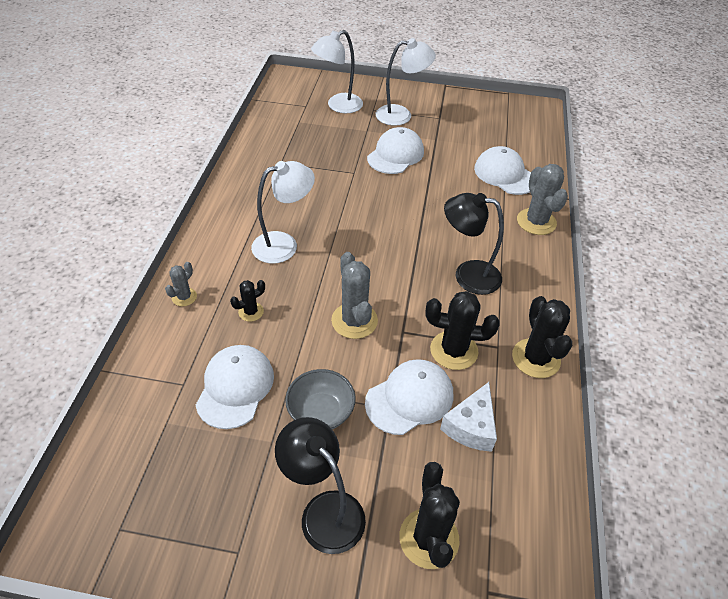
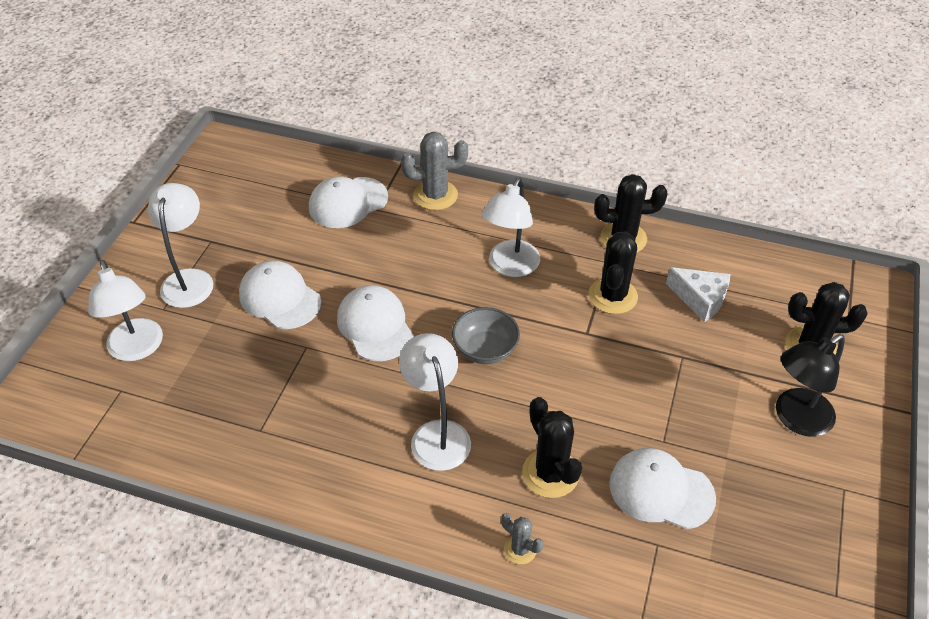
camera: 80 degrees left, 0 degrees up
(251, 312) = (550, 473): black cactus -> black cactus, size x1.83
(321, 412) = (690, 413): grey bowl -> grey bowl (485, 349)
(354, 321) = (570, 373): grey cactus -> none
(410, 398) = (671, 339): white cap -> white cap (375, 325)
(467, 275) = (510, 266): black lamp -> white lamp

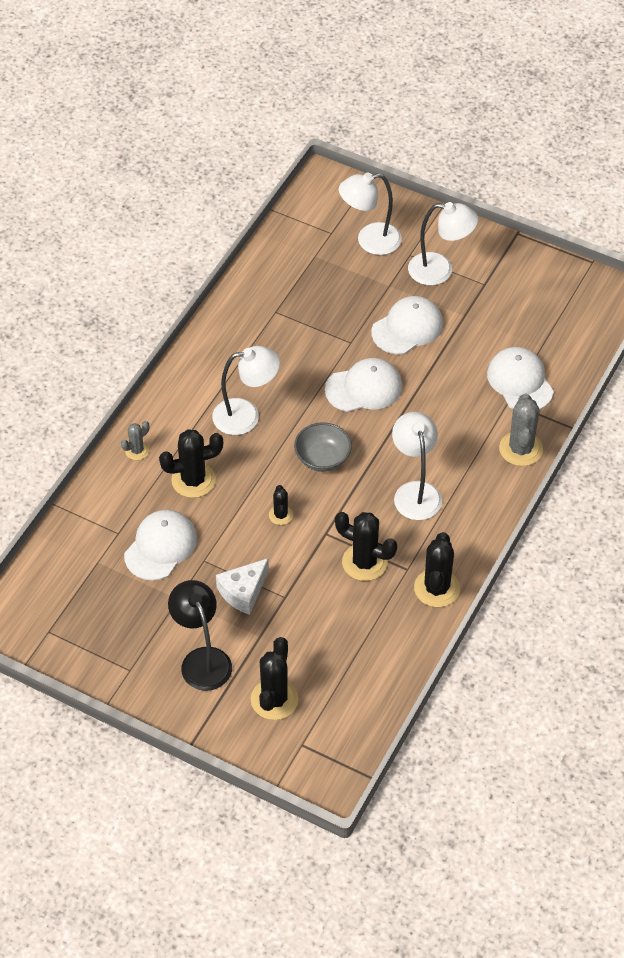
camera: 100 degrees right, 5 degrees up
(510, 266) = (415, 492): white lamp -> white lamp turned 45 degrees clockwise
(575, 376) = (281, 515): none -> black cactus
(700, 299) = (347, 629): white cheese -> white cheese (243, 592)

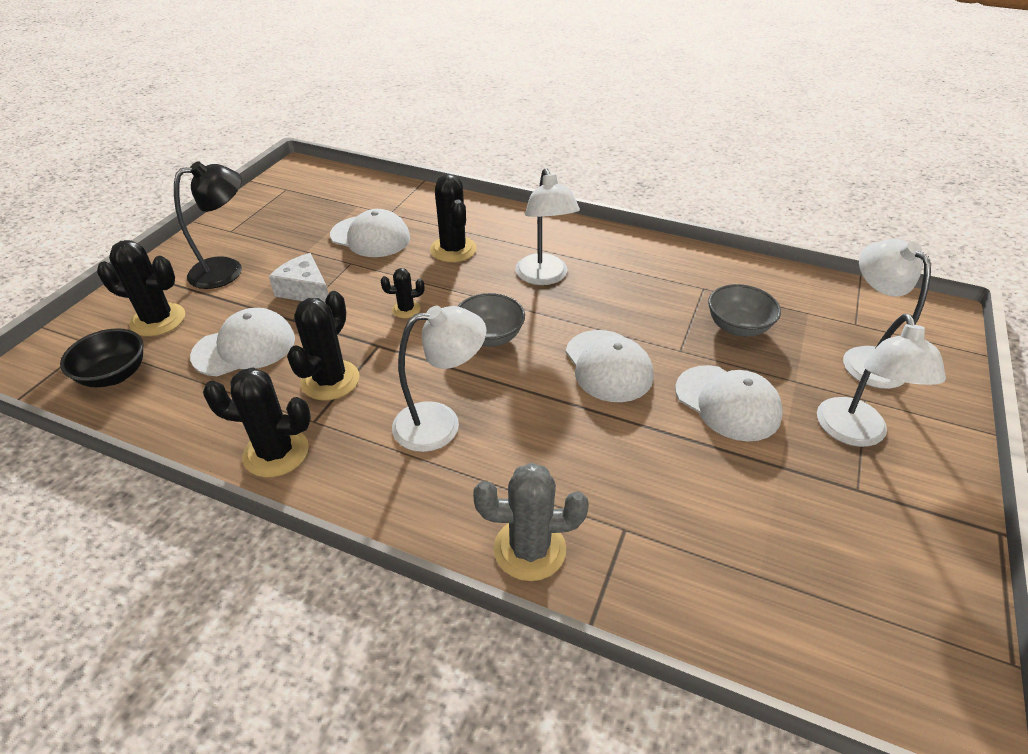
camera: 85 degrees right, 10 degrees down
(137, 451) = (488, 215): grey cactus -> none
(327, 302) = (738, 327): none -> grey bowl
(345, 713) = (114, 375): none -> black bowl
(520, 381) = (670, 544): white cap -> white cap (245, 347)

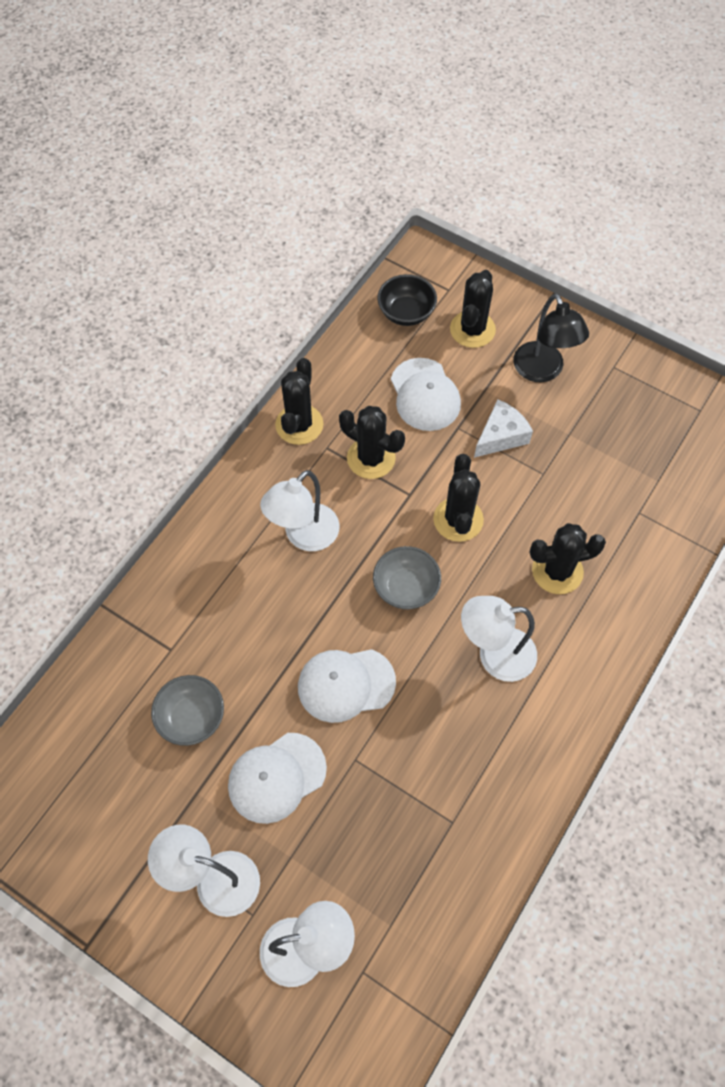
camera: 100 degrees right, 20 degrees up
(370, 237) = (590, 492): white cap -> none
(406, 309) = (458, 519): black cactus -> black cactus, size x1.83
(440, 423) = (304, 536): white lamp -> white lamp turned 45 degrees clockwise
(529, 549) = (172, 582): grey cactus -> none
(738, 327) = (379, 833): grey bowl -> grey bowl (191, 717)

